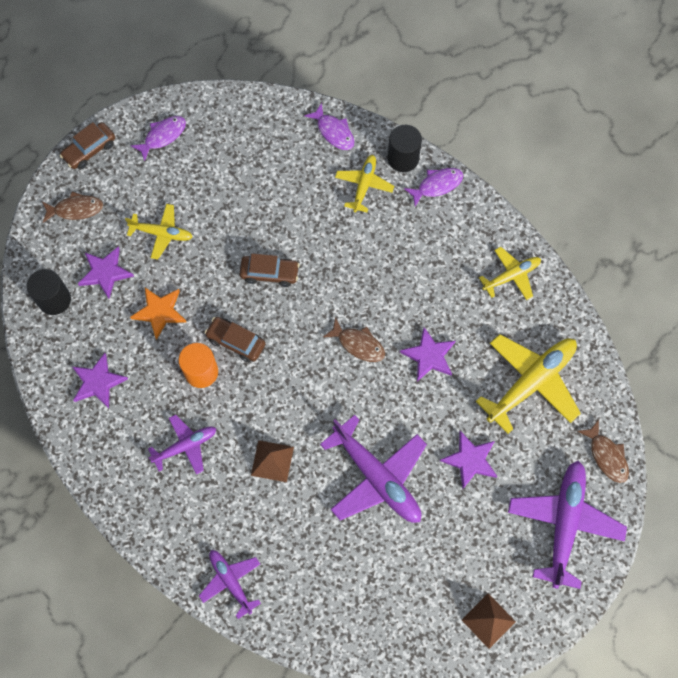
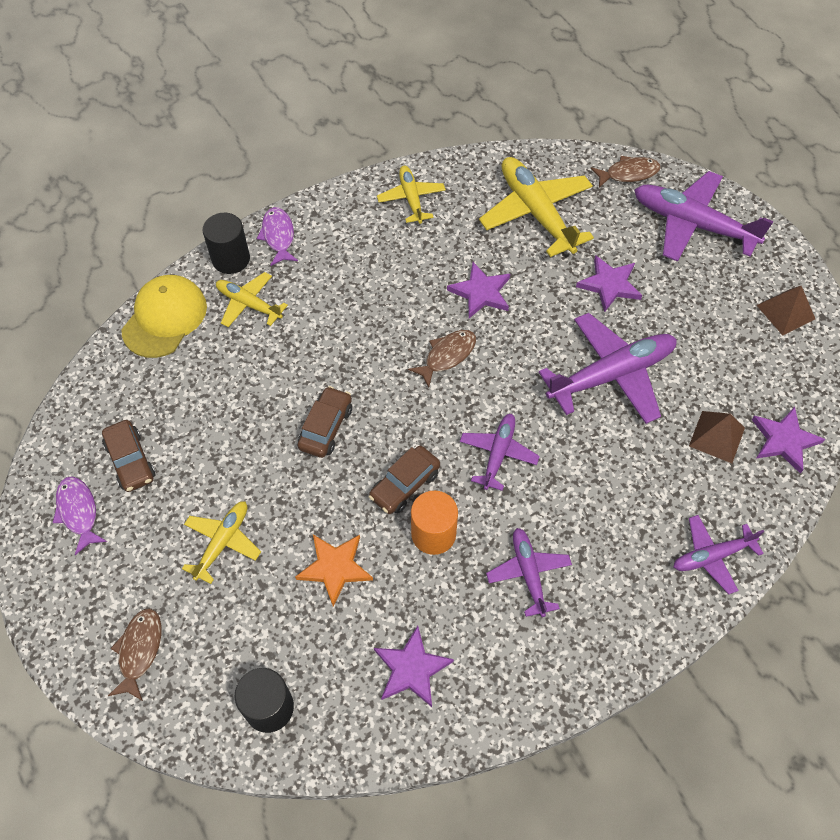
camera: 75 degrees left, 10 degrees down
(90, 150) = (54, 613): brown car -> brown car (131, 461)
(105, 273) = (253, 628): purple star -> purple star (784, 440)
(272, 461) = (569, 478): brown pyramid -> brown pyramid (717, 437)
(279, 403) = (498, 454): none -> purple plane
(333, 132) = (165, 318): purple fish -> yellow cap

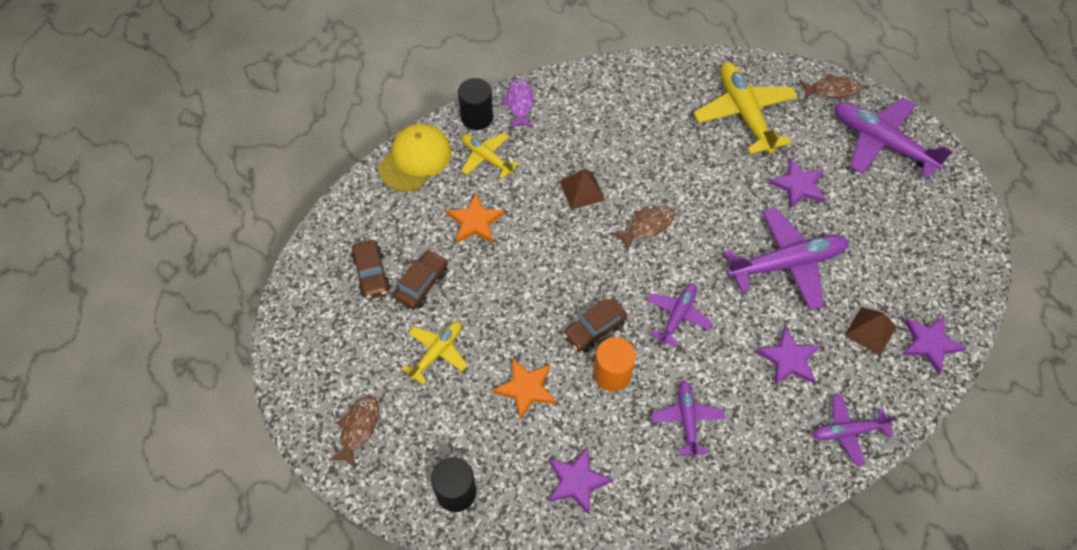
camera: 10 degrees right, 0 degrees up
(78, 512) = (324, 309): purple fish -> none
(246, 380) = (475, 221): none -> orange star
(326, 427) = (535, 271): brown car -> brown car (422, 284)
(411, 199) = (637, 87): yellow plane -> none
(481, 292) = (685, 176): purple star -> purple star (789, 359)
(785, 312) = (952, 232): brown pyramid -> brown pyramid (582, 190)

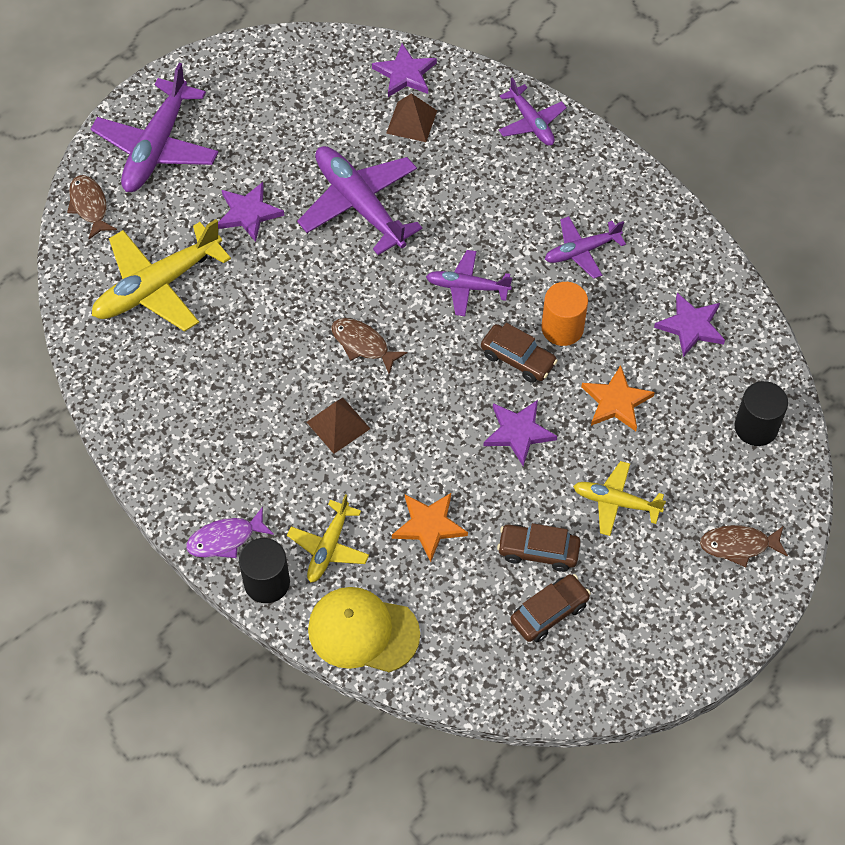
camera: 110 degrees left, 0 degrees up
(789, 359) = (475, 182): purple star -> purple star (518, 432)

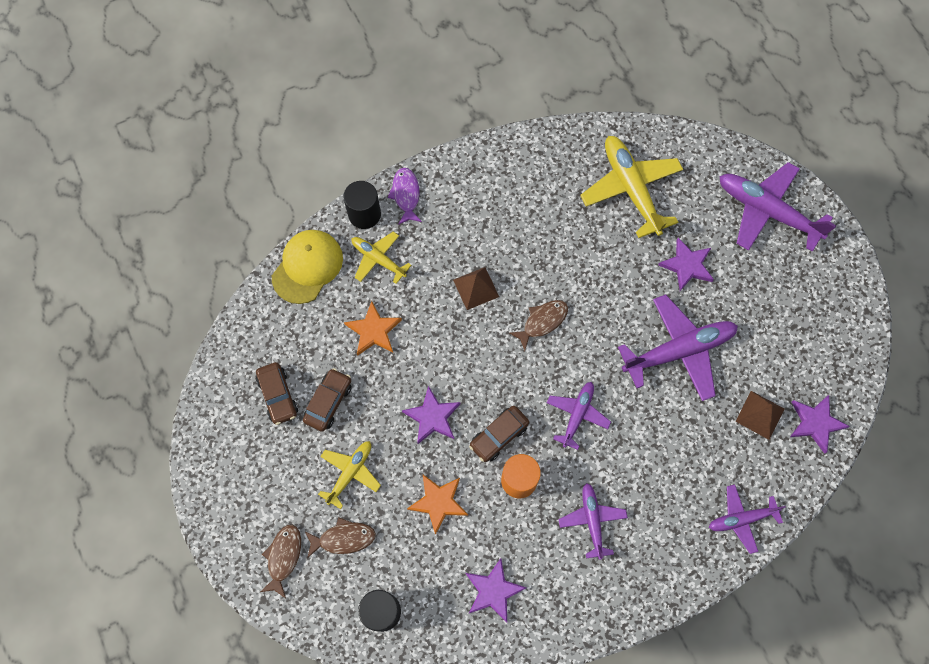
camera: 105 degrees right, 10 degrees up
(89, 206) = (716, 155): brown fish -> brown fish (343, 538)

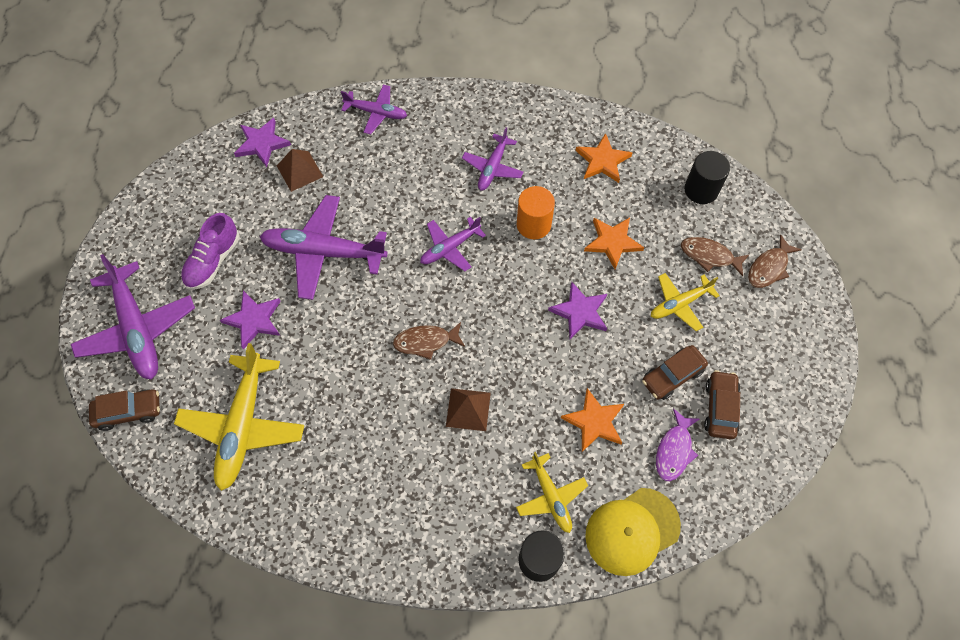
camera: 150 degrees left, 5 degrees down
(406, 195) = (480, 557): purple fish -> purple fish (674, 450)
(493, 591) = (602, 161): purple star -> orange star
(499, 436) = (529, 266): brown car -> brown car (129, 411)
(759, 293) = (213, 261): none -> purple shoe

